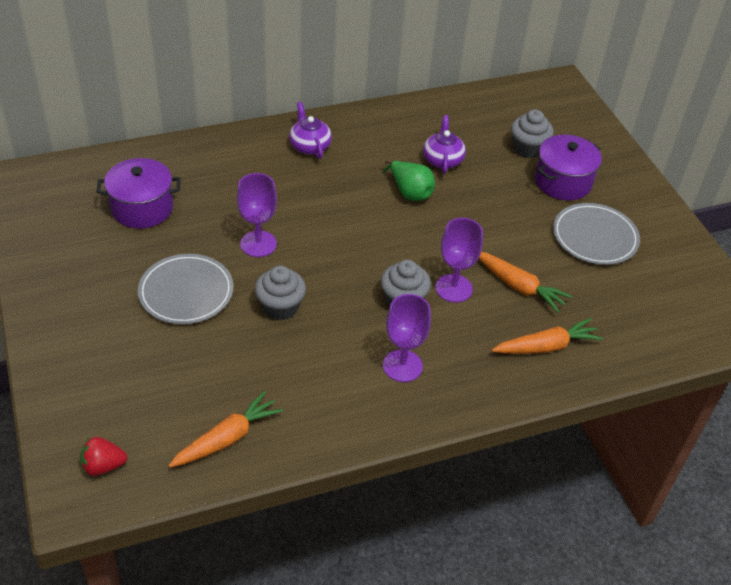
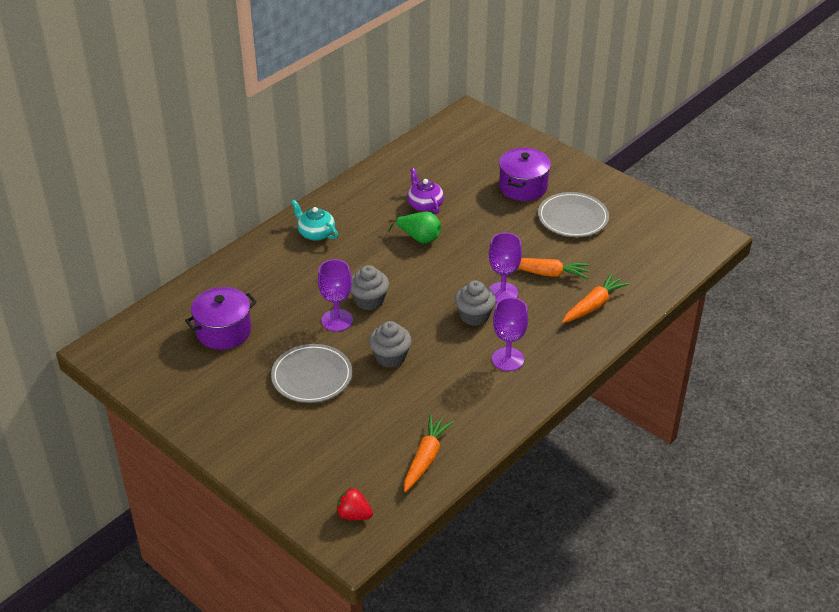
camera: 25 degrees left, 5 degrees down
(103, 466) = (354, 515): red strawberry -> red strawberry turned 60 degrees clockwise
(309, 146) = (315, 233): purple teapot -> turquoise teapot
(528, 148) = (480, 172): grey cupcake -> grey cupcake (369, 300)

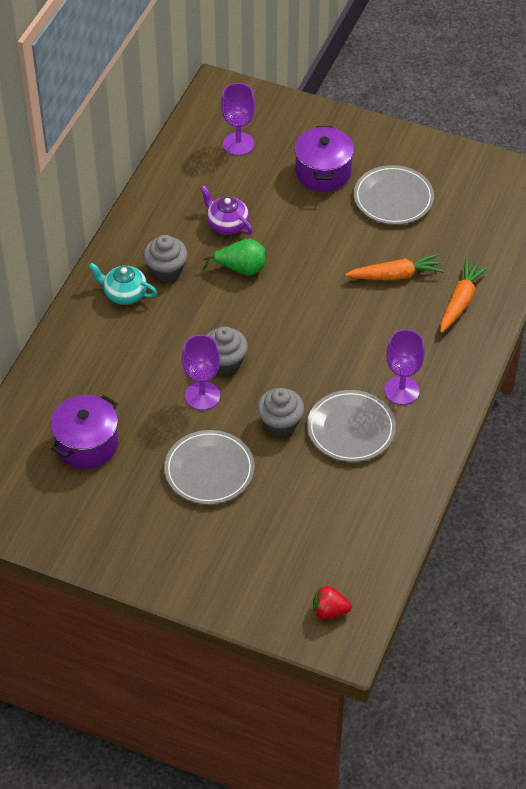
camera: 20 degrees left, 10 degrees up
(425, 458) = (371, 527): orange carrot -> none
(448, 377) = (351, 429): none -> grey plate
(474, 316) = (344, 349): grey cupcake -> grey cupcake (166, 270)
(502, 293) = (361, 312): purple goblet -> purple goblet (238, 144)

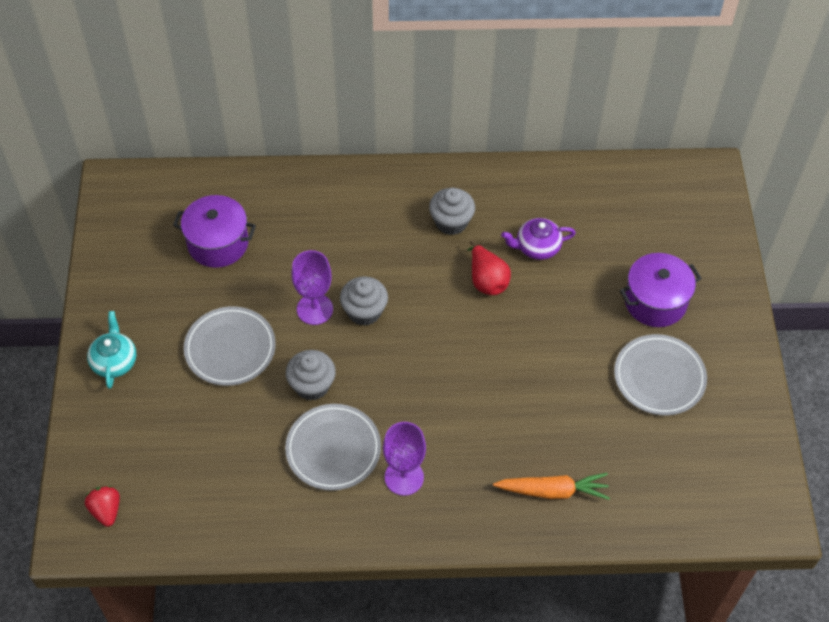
camera: 65 degrees right, 5 degrees up
(124, 294) = (405, 201): turquoise teapot -> turquoise teapot (114, 361)
(227, 224) = (537, 247): purple teapot -> purple teapot turned 120 degrees counterclockwise
(238, 144) = (647, 216): purple goblet -> none
(241, 268) = (487, 280): green pear -> red pear
(396, 275) = (554, 417): orange carrot -> none

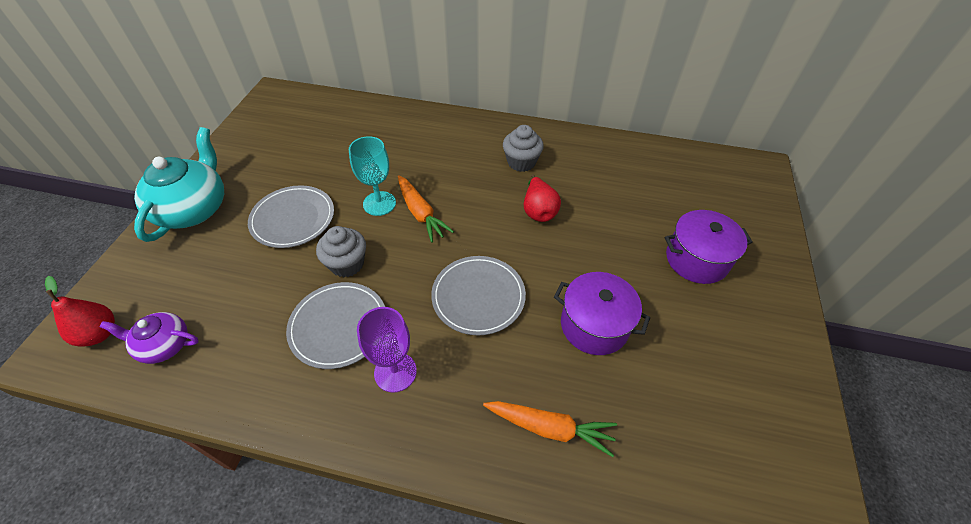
camera: 15 degrees right, 5 degrees down
(106, 510) = (99, 334): red strawberry -> red pear
(114, 361) = (194, 209): turquoise teapot -> turquoise teapot, size x1.78
(218, 243) = (326, 143): purple pot -> purple pot (594, 325)
(315, 309) = (379, 203): purple goblet -> turquoise goblet
(364, 311) = (421, 213): grey cupcake -> orange carrot
(537, 247) = (591, 194): purple teapot -> purple teapot (164, 345)
(659, 377) = (691, 331): grey plate -> grey plate (478, 296)

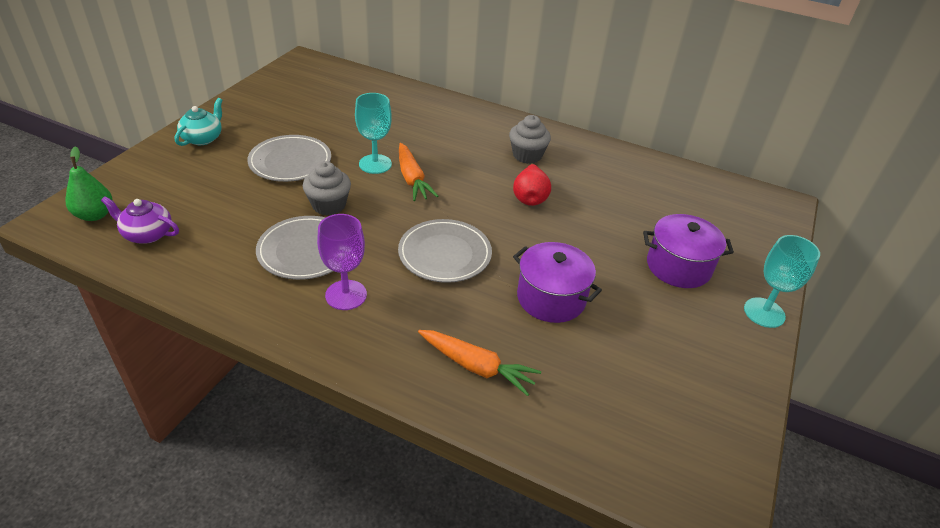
camera: 10 degrees right, 10 degrees down
(99, 334) = (95, 215): red pear -> green pear
(194, 209) = (203, 138): turquoise teapot -> turquoise teapot, size x0.56
(787, 294) = (764, 312): none -> turquoise goblet

